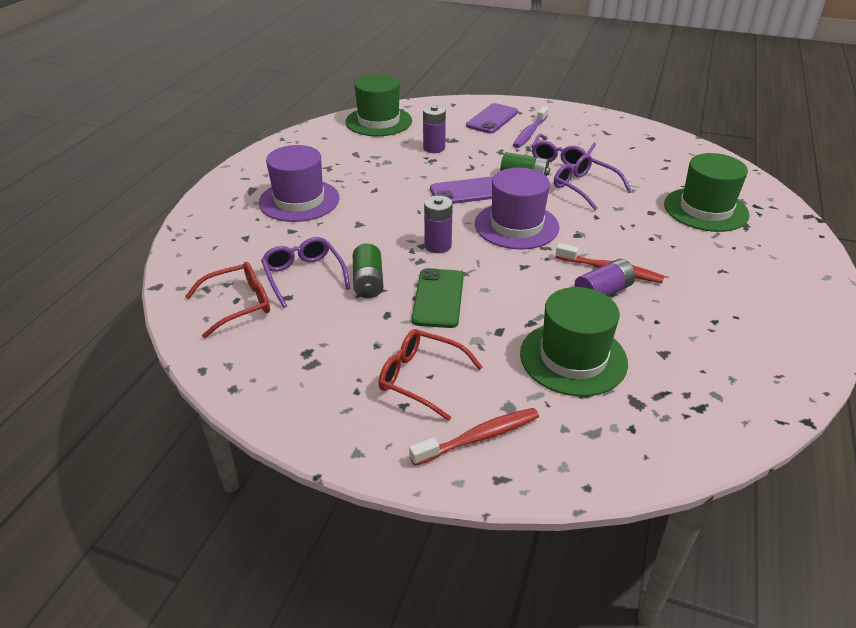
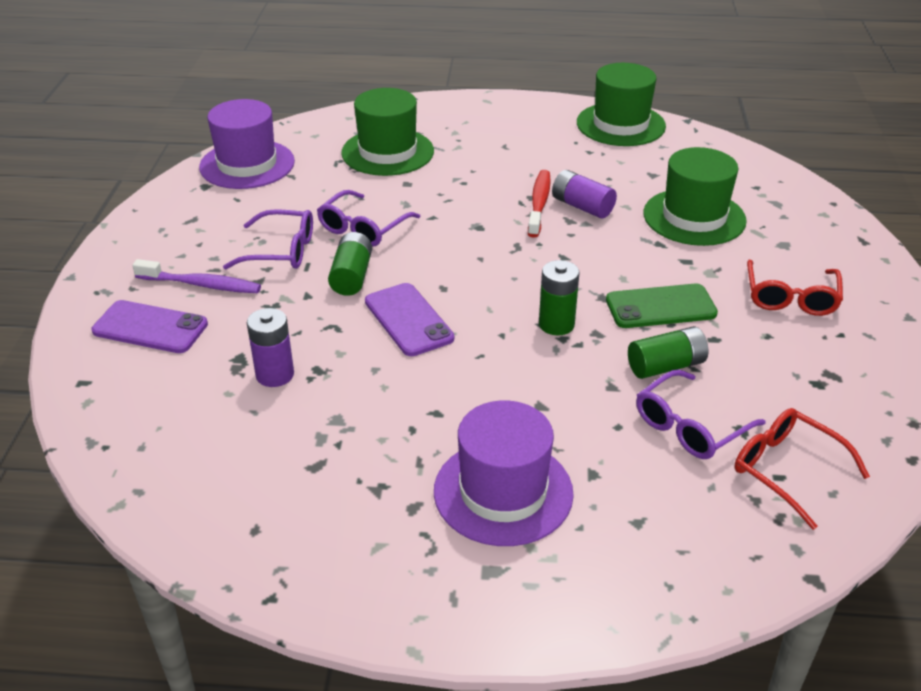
camera: 105 degrees left, 0 degrees up
(378, 121) = (171, 466): green hat -> green hat (620, 124)
(438, 246) = (556, 324): purple battery -> green battery
(479, 437) = (831, 255): red toothbrush -> none
(516, 225) = (479, 270): purple hat -> purple hat (247, 164)

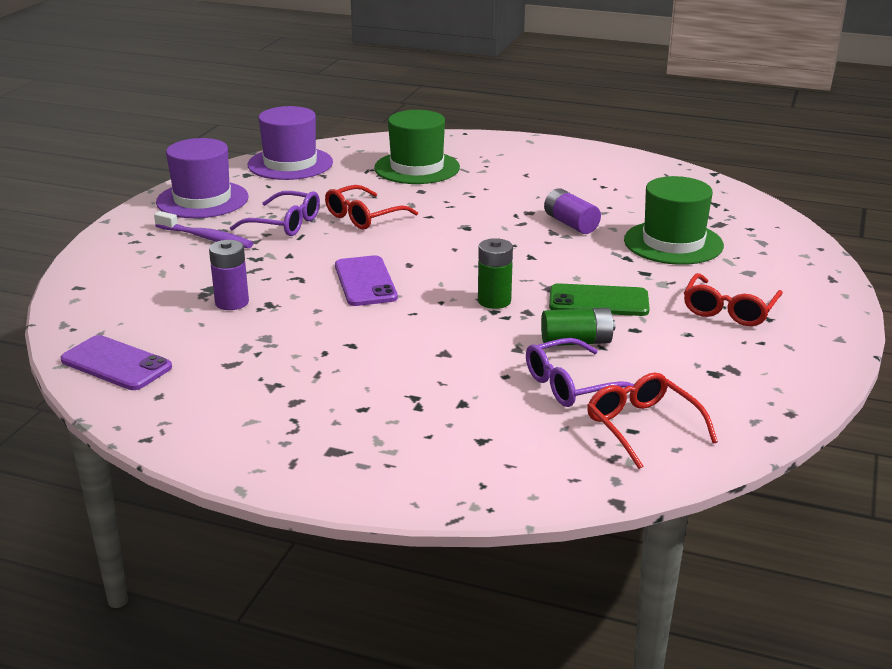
camera: 15 degrees right, 10 degrees down
(150, 327) = (149, 260): purple phone -> purple phone (116, 364)
(352, 276) = (334, 247): green battery -> none
(363, 228) = (363, 217): purple glasses -> red glasses
(503, 492) = (376, 403): purple hat -> purple hat (202, 200)
(539, 203) = (532, 217): red toothbrush -> none
(620, 124) = (646, 170): green hat -> none

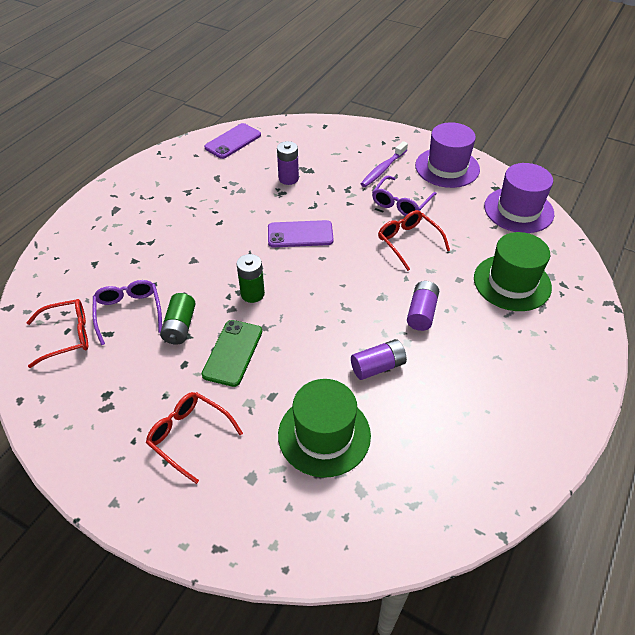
camera: 100 degrees right, 20 degrees up
(482, 207) = (421, 313): none -> purple battery

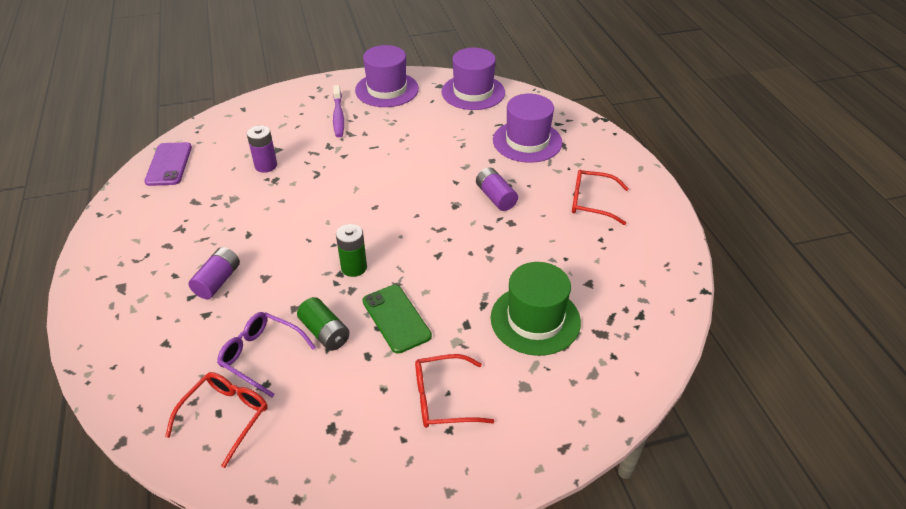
camera: 45 degrees left, 5 degrees down
(300, 234) = (334, 201): purple phone -> none
(378, 367) = (512, 251): purple battery -> purple battery (218, 281)
(401, 203) = (384, 133): purple glasses -> none
(408, 242) = (425, 157): red glasses -> red glasses (591, 202)
(512, 282) = (527, 141): green hat -> purple hat

